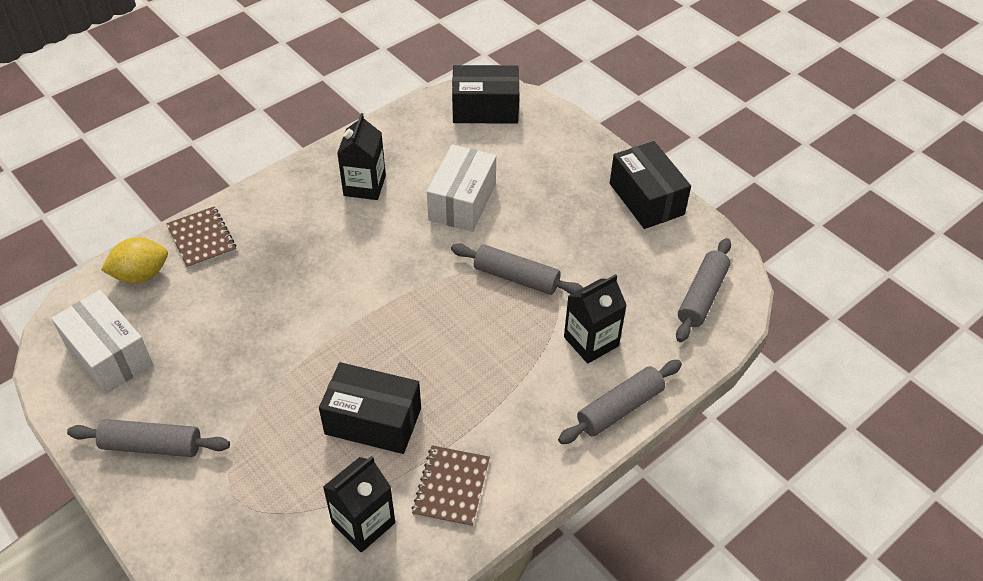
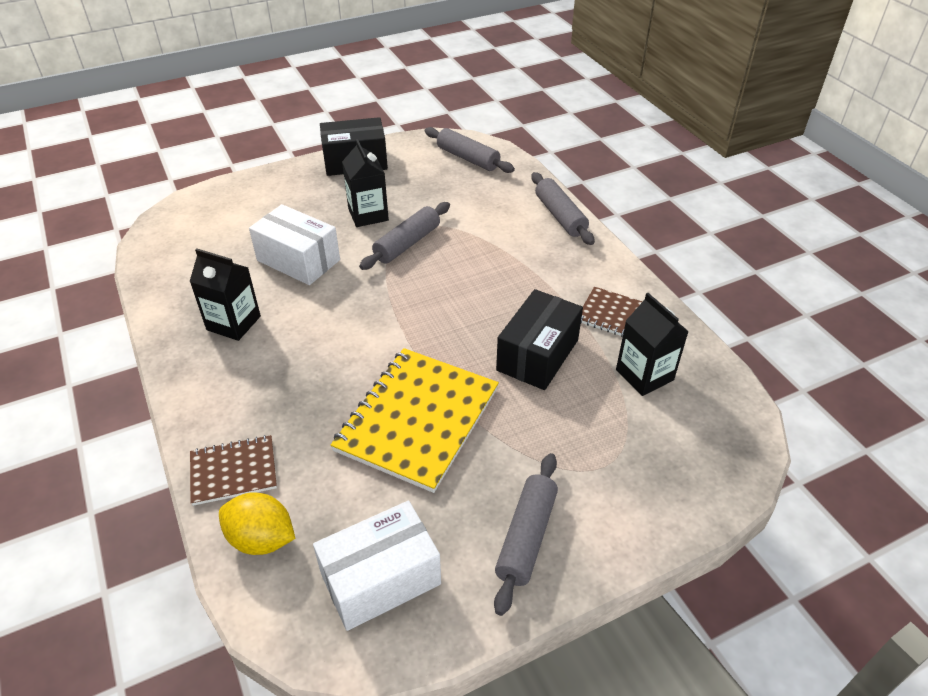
camera: 75 degrees left, 5 degrees down
(141, 275) = (261, 539): yellow lemon -> yellow lemon turned 60 degrees counterclockwise
(271, 342) = (418, 420): none -> yellow notebook
(485, 109) = (182, 226): black box -> none
(591, 341) = (491, 217): black carton -> black carton (368, 214)

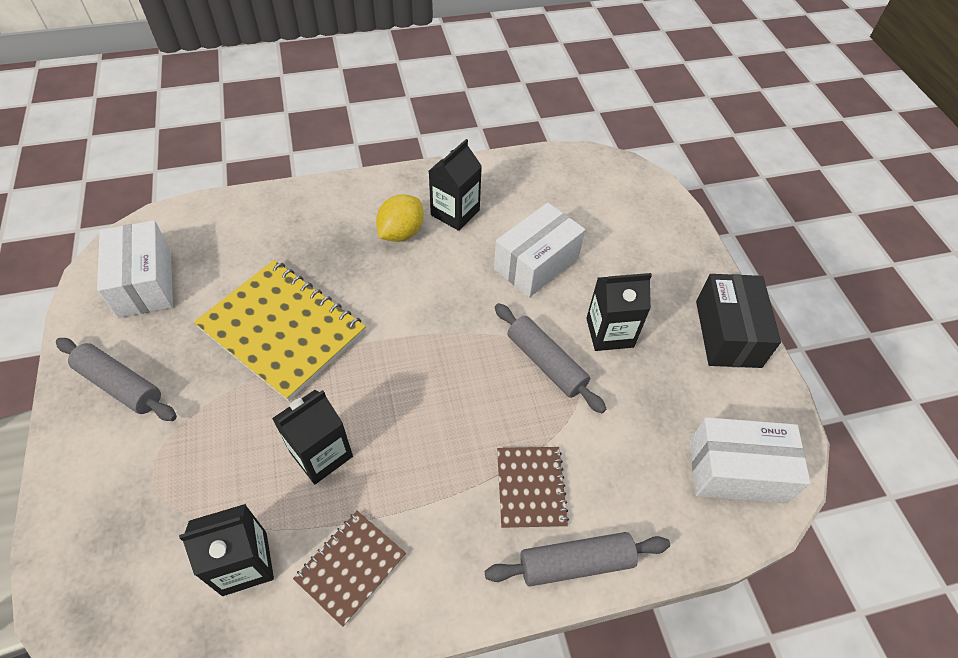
camera: 100 degrees right, 10 degrees up
(233, 471) = (287, 208): brown notebook -> brown notebook (530, 488)
(261, 539) = (218, 220): yellow lemon -> yellow lemon (401, 233)
(468, 158) = (736, 471): grey rolling pin -> white box
(537, 355) = (321, 454): black box -> black carton

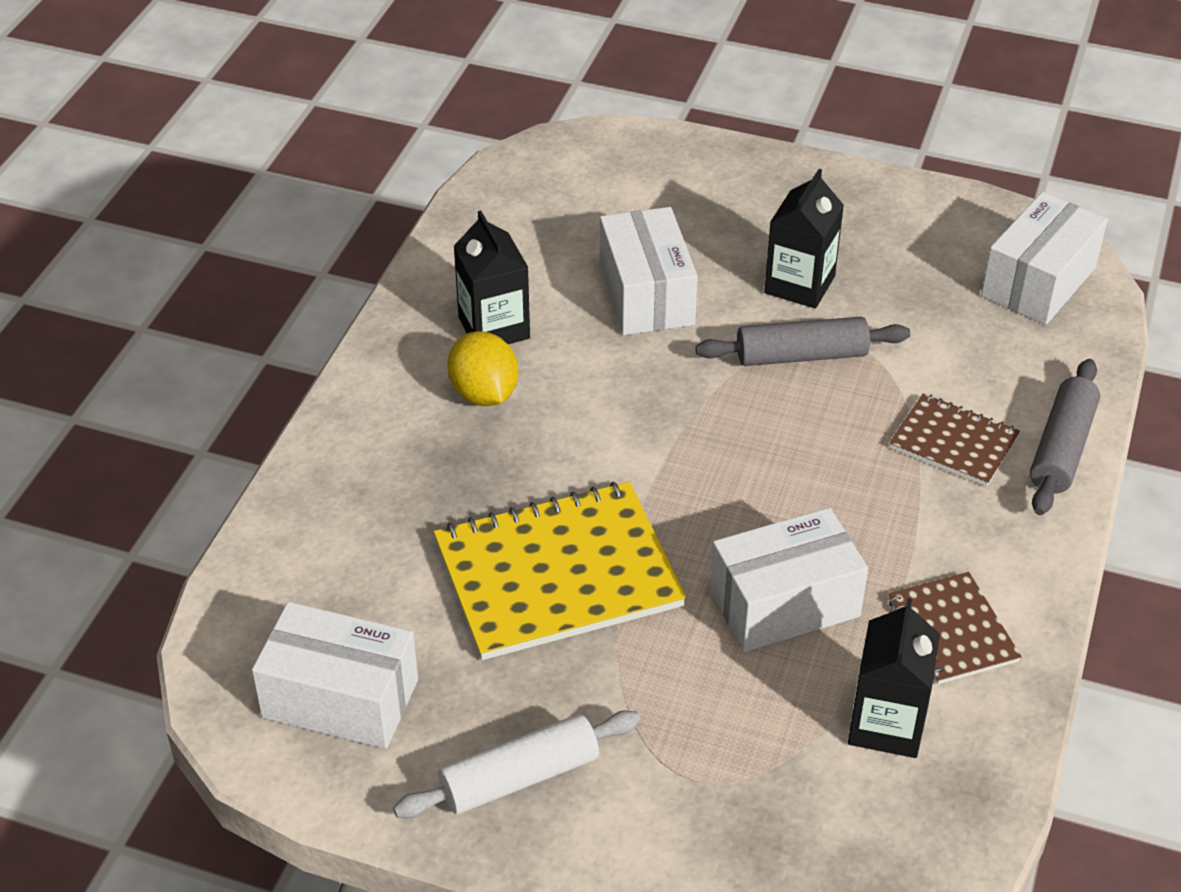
camera: 55 degrees left, 10 degrees down
(120, 385) = (519, 777): grey rolling pin -> white rolling pin
(321, 454) = (784, 603): black carton -> white box
(728, 333) = (872, 197): black box -> none

